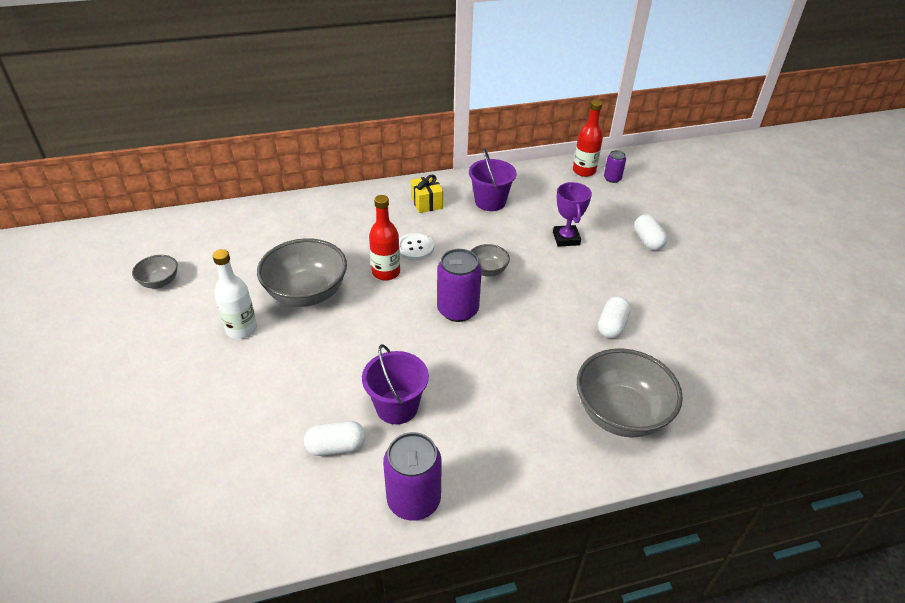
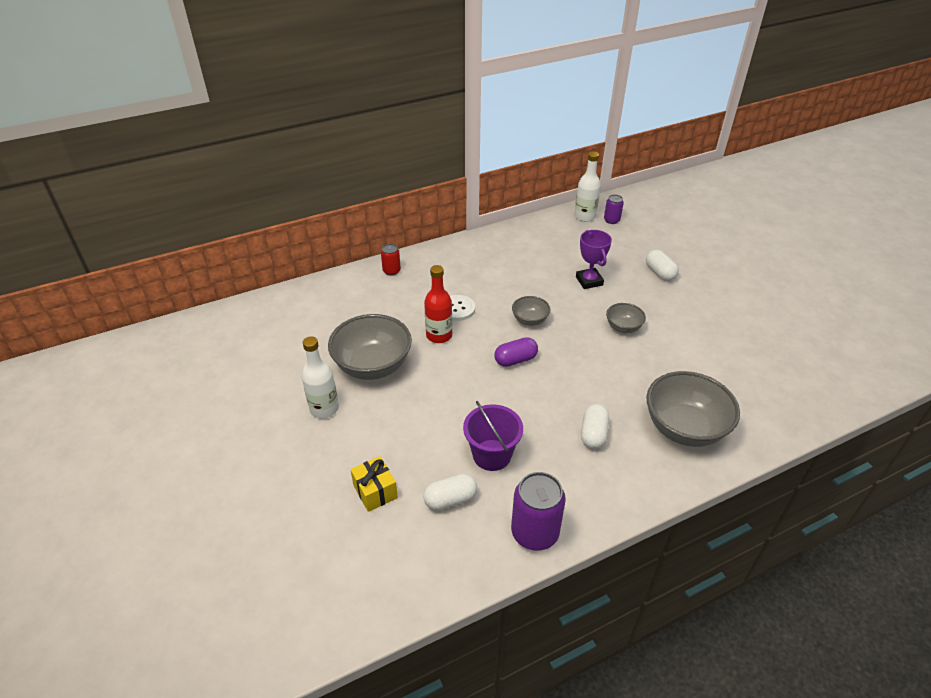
camera: 10 degrees left, 0 degrees up
(160, 282) = (228, 376): grey bowl -> grey bowl (623, 327)
(361, 200) = (391, 271): none -> red can
(426, 203) = (453, 265): yellow gift -> yellow gift (375, 491)
(457, 310) = (515, 360): purple can -> purple capsule
(490, 202) = (511, 256): purple bucket -> none
(584, 171) = (584, 216): red bottle -> white bottle
(612, 326) = (653, 353): white capsule -> white capsule (593, 434)

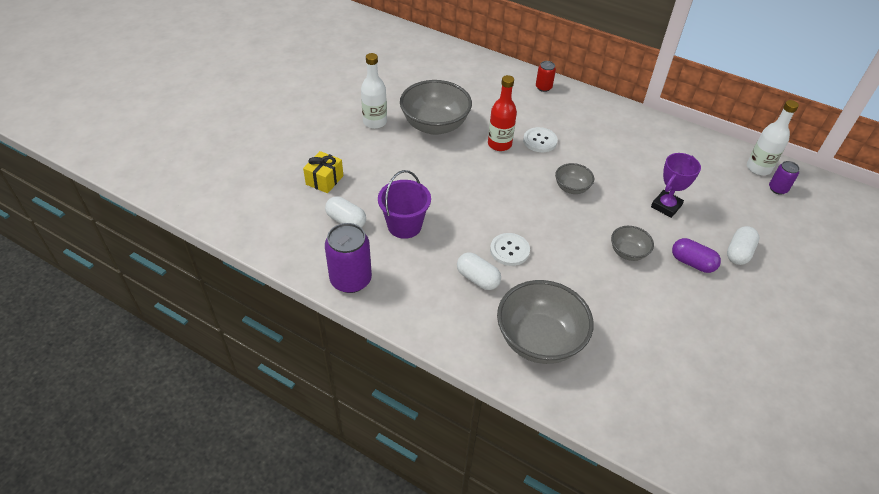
camera: 55 degrees right, 5 degrees up
(515, 360) = (516, 198): purple capsule -> purple capsule (692, 263)
(574, 396) = (509, 250): none -> white button
(593, 434) = (477, 278): white capsule -> white capsule turned 60 degrees clockwise

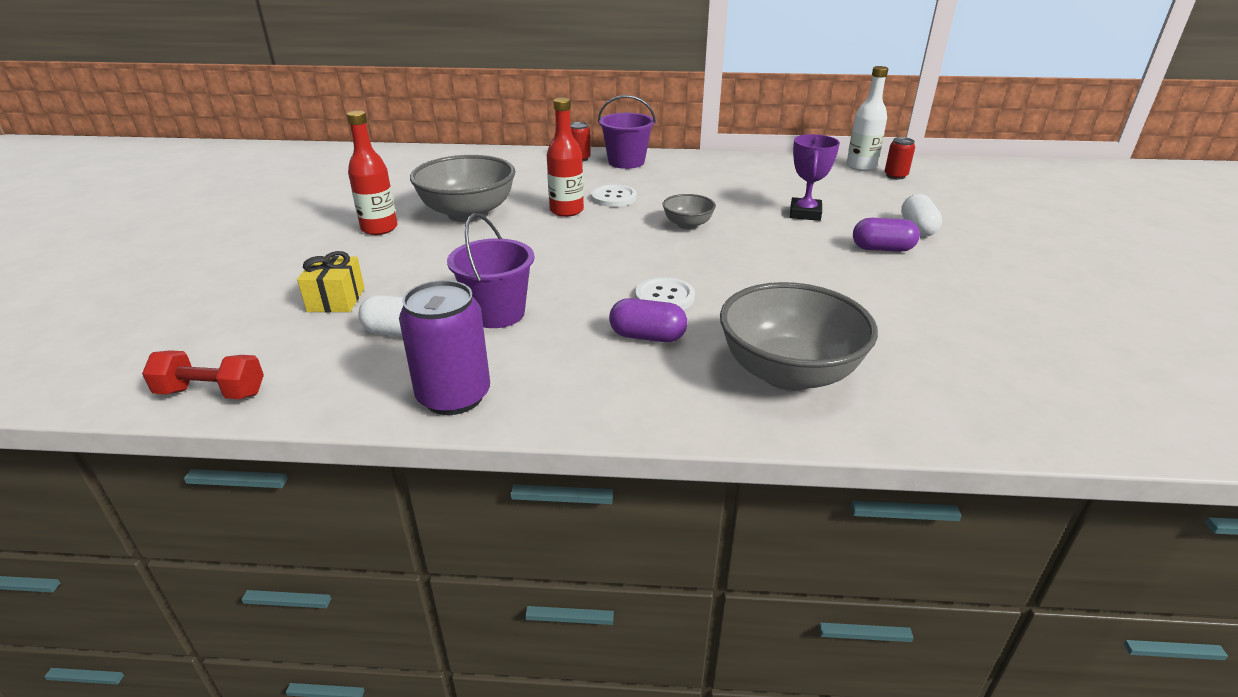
camera: 25 degrees left, 15 degrees down
(241, 229) = (212, 393): none -> red dumbbell
(375, 122) = (379, 228): white bottle -> red bottle
(477, 278) = (647, 336): white capsule -> purple capsule
(575, 102) = (626, 162): none -> purple bucket
(628, 252) = (806, 260): grey bowl -> none
(777, 189) = (895, 176): purple can -> red can

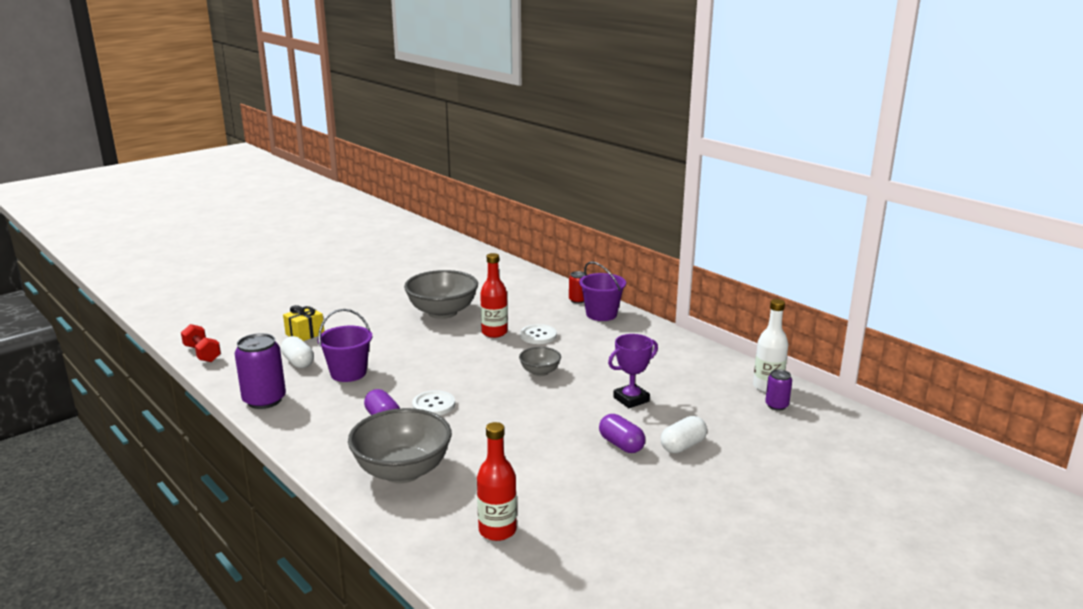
camera: 45 degrees right, 10 degrees down
(379, 228) = (387, 303): red bottle -> red bottle (497, 530)
(895, 176) = (776, 405): red can -> purple can

